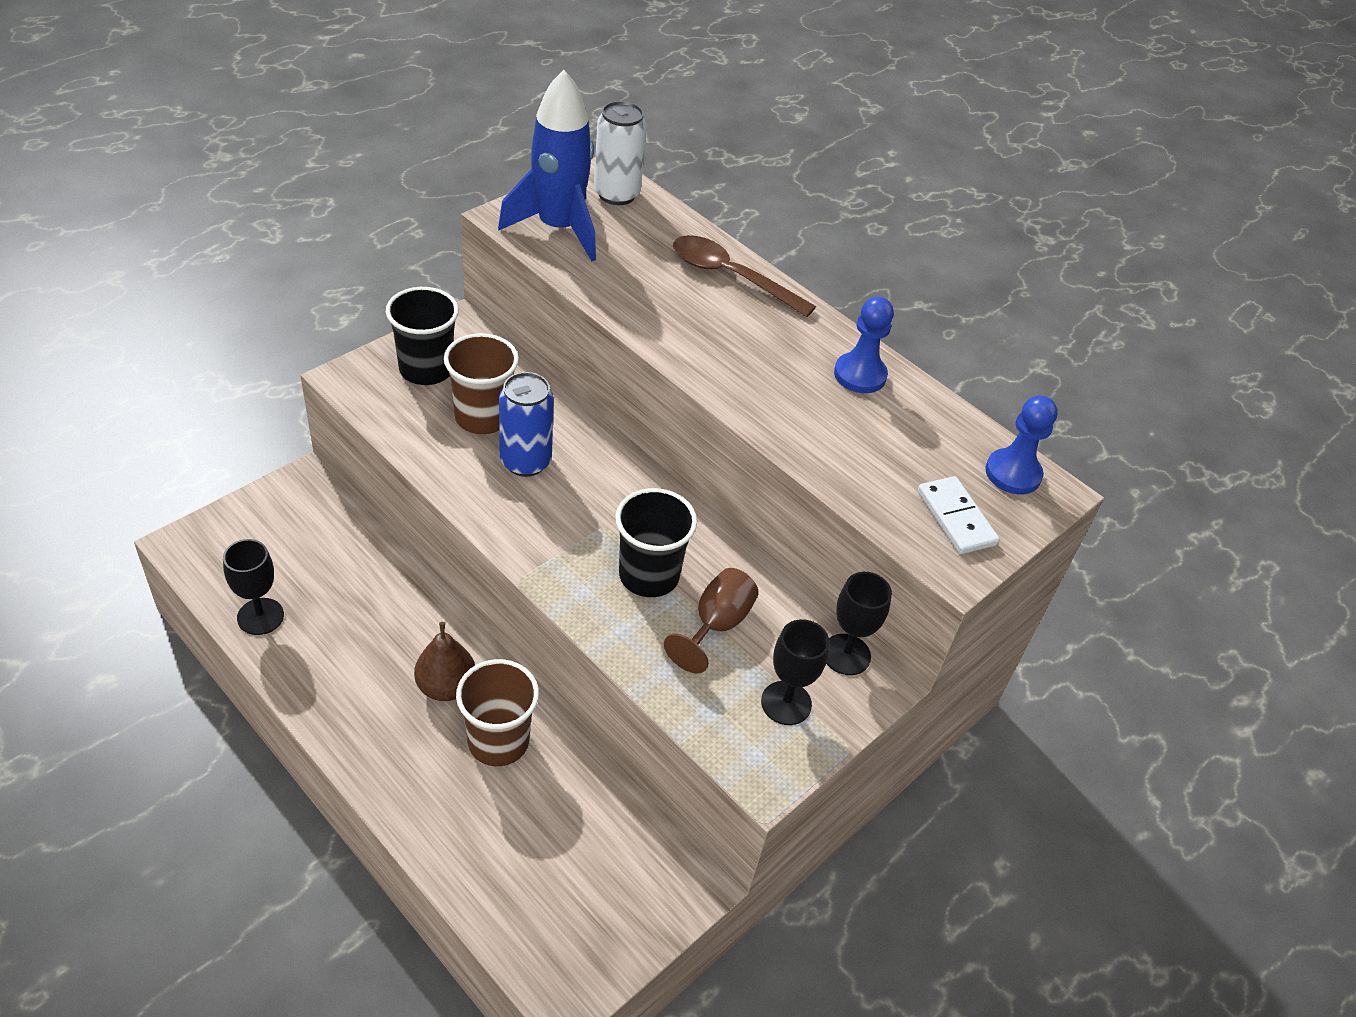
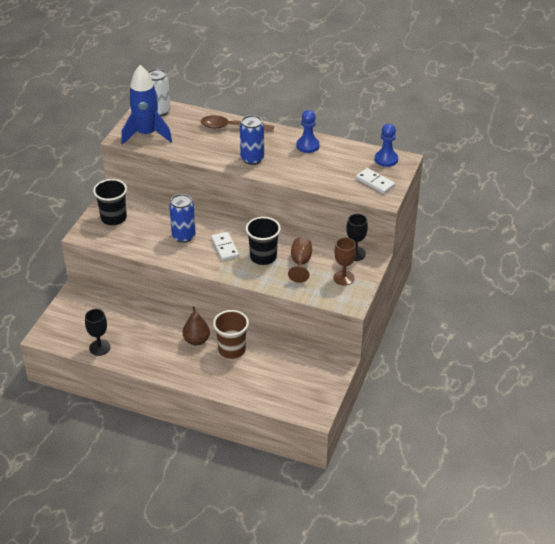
camera: 20 degrees left, 5 degrees down
(482, 417) = (152, 227): brown cup -> none
(587, 520) = (225, 247): none -> white domino
(725, 358) = (252, 159): none -> blue can
(786, 703) = (343, 278): black goblet -> brown goblet

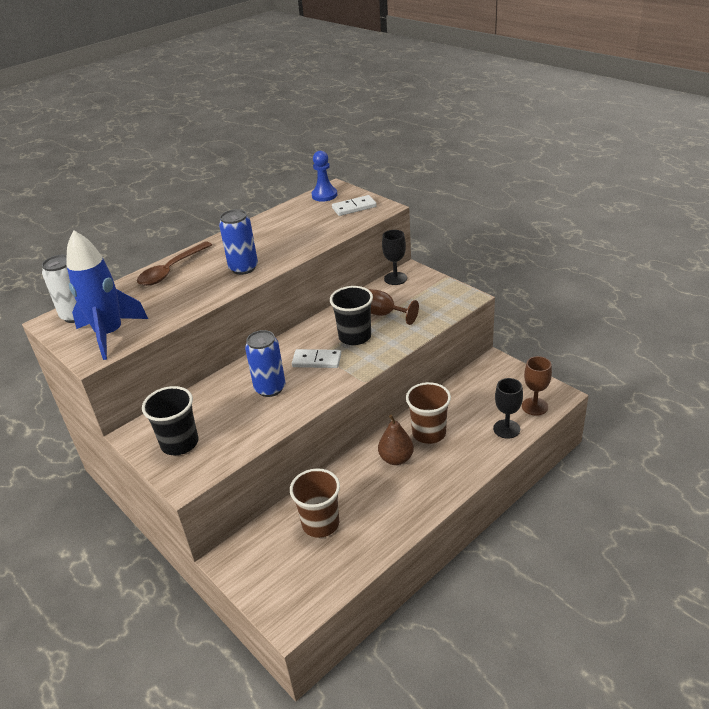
camera: 60 degrees left, 5 degrees down
(99, 347) = (352, 558): black goblet -> black goblet (506, 429)
(120, 323) = (320, 523): none -> brown cup
(307, 146) = (257, 231): blue pawn -> none
(343, 278) = (426, 293): brown goblet -> brown goblet (534, 406)

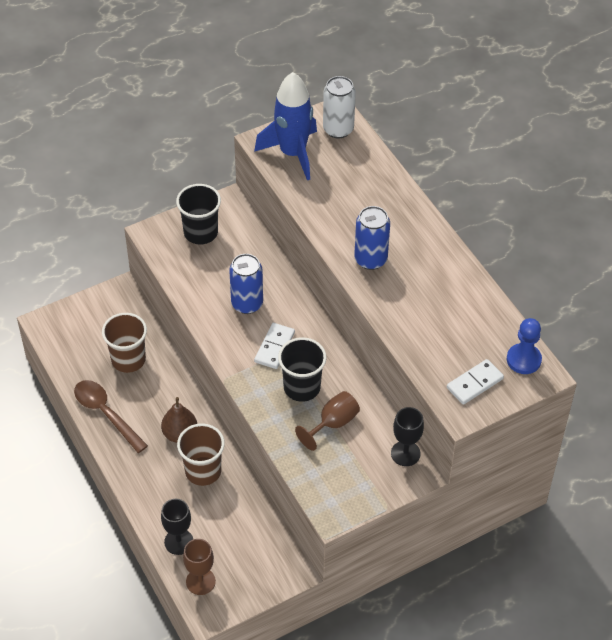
camera: 100 degrees right, 15 degrees up
(171, 270) = (394, 200): brown spoon -> brown spoon (106, 414)
(354, 207) = (474, 383): white domino -> white domino turned 60 degrees clockwise

